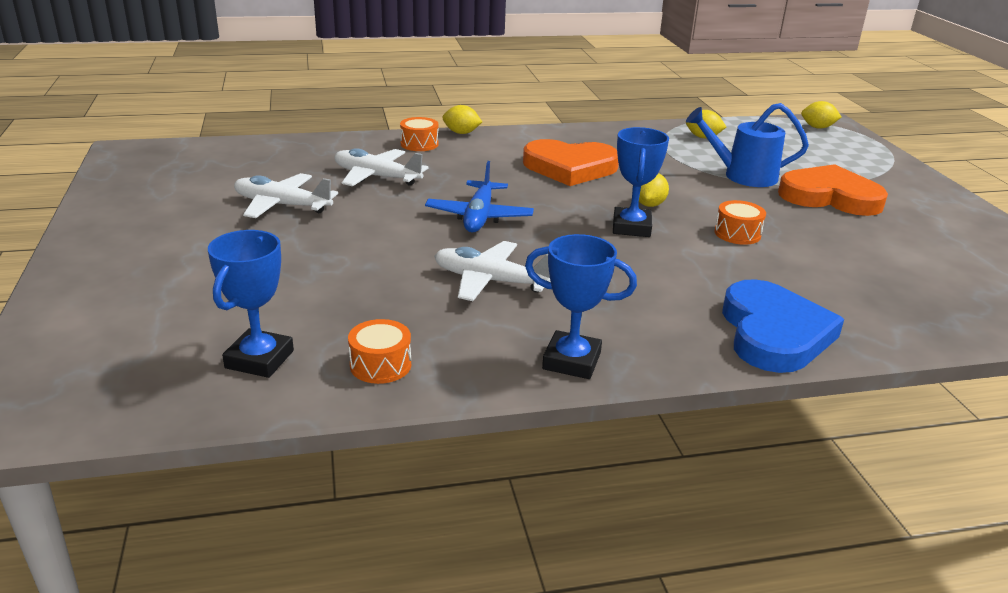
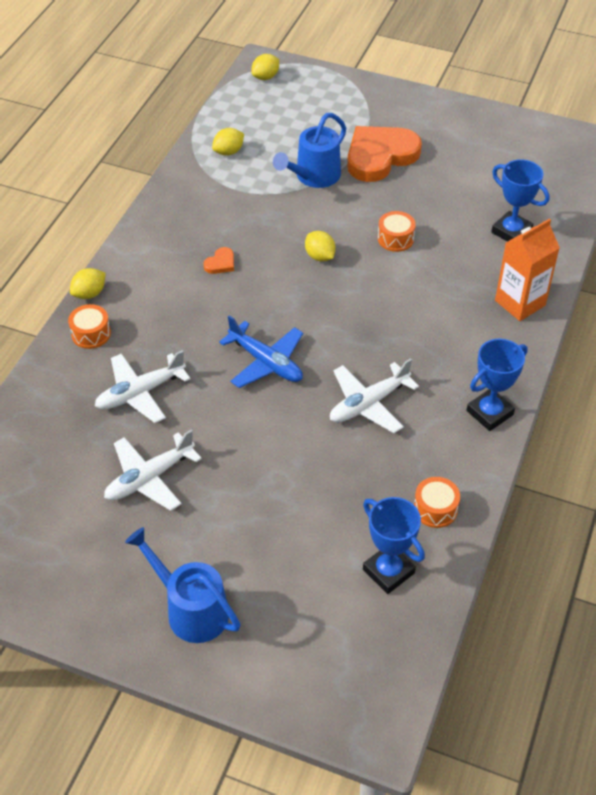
camera: 55 degrees left, 20 degrees up
(135, 263) = (190, 609): none -> blue watering can
(570, 167) = (220, 263): orange heart -> orange heart, size x0.40
(631, 227) = (346, 287): blue trophy -> blue trophy (511, 231)
(773, 333) = (520, 303): blue heart -> orange carton

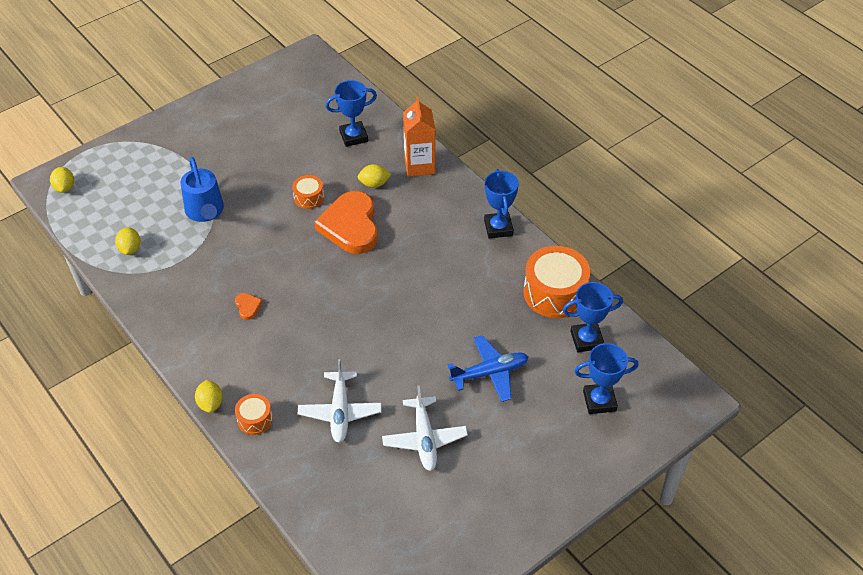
camera: 60 degrees left, 0 degrees up
(190, 609) = (551, 461): blue watering can -> none
(266, 362) = (368, 324): blue plane -> blue plane (490, 373)
(306, 623) = (599, 401): none -> blue trophy
(320, 256) = (290, 246): yellow lemon -> yellow lemon (374, 184)
(368, 404) = (447, 285): white plane -> none
(380, 156) = (219, 165): orange heart -> orange heart (350, 226)
(435, 509) = (554, 293): orange drum -> orange drum, size x1.95

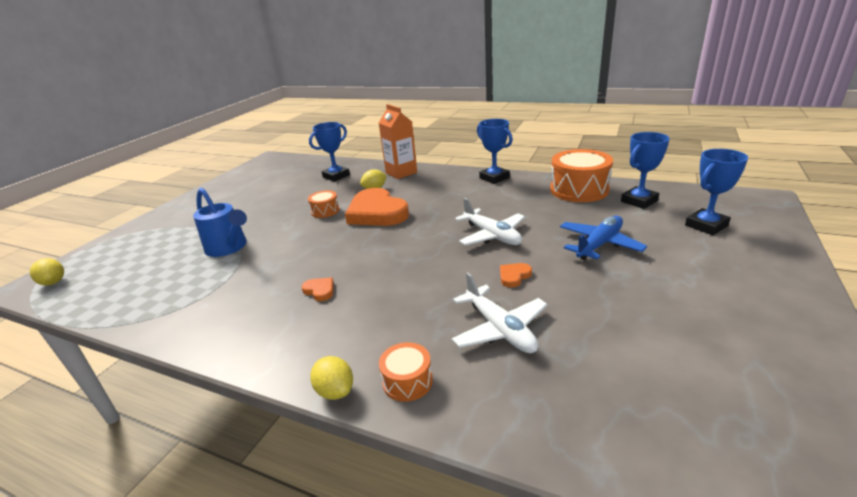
camera: 25 degrees left, 20 degrees down
(130, 249) = (152, 298): yellow lemon -> none
(393, 370) = (514, 276): none -> orange heart
(424, 439) = (611, 311): white plane -> white plane (492, 235)

